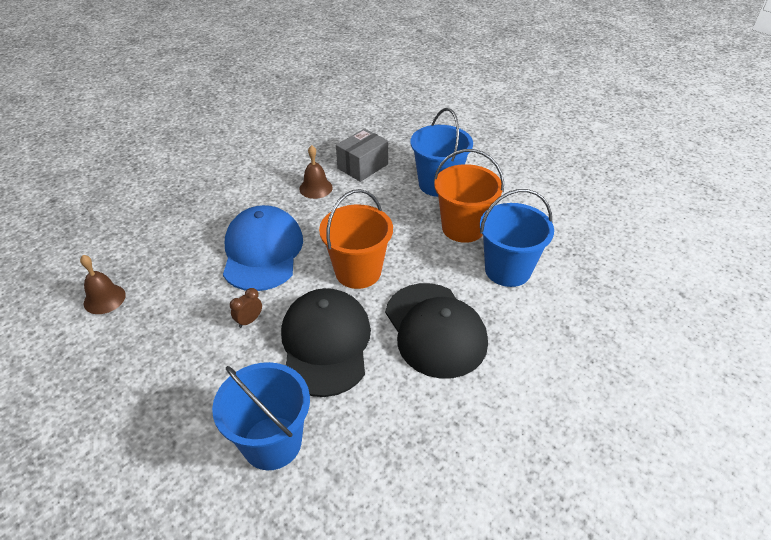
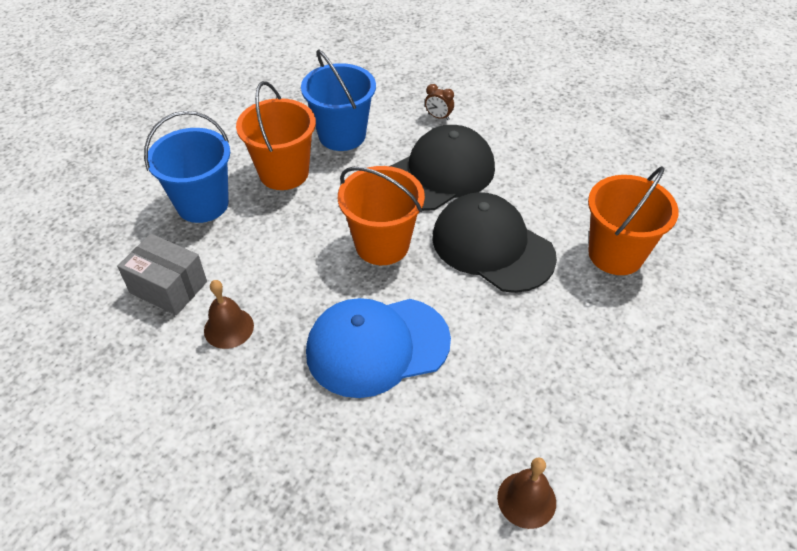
camera: 105 degrees left, 5 degrees up
(249, 321) = (492, 320): brown clock -> brown clock (438, 117)
(272, 443) = (615, 254): blue bucket -> orange bucket
(325, 343) = (492, 246): black cap -> black cap turned 60 degrees clockwise

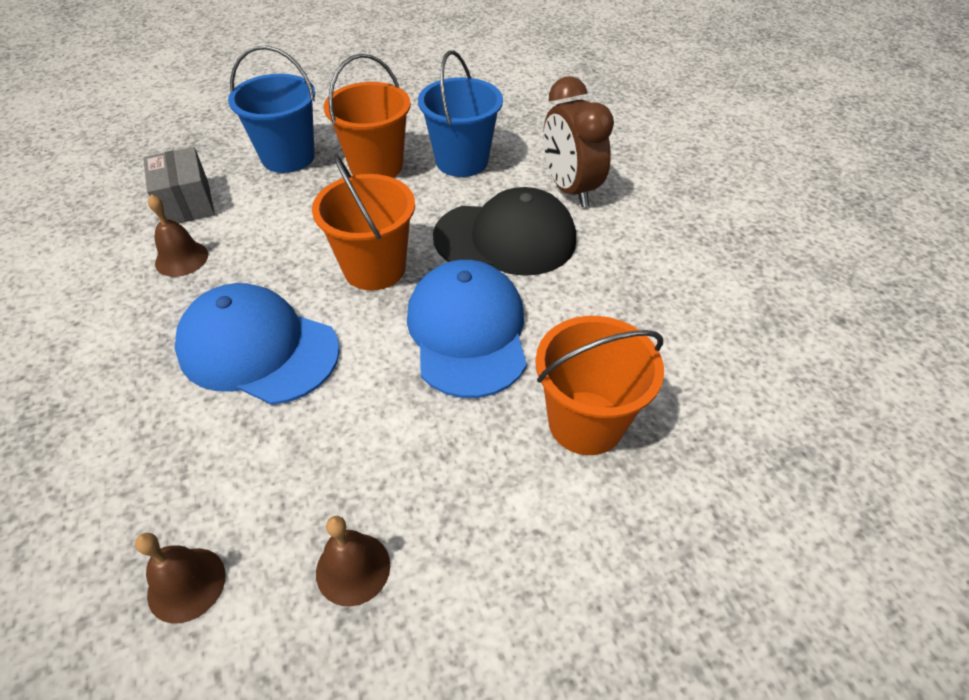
camera: 40 degrees right, 0 degrees up
(438, 117) = (569, 189): brown clock -> brown clock, size x2.44
(492, 246) = (467, 331): black cap -> blue cap
(599, 416) = (353, 568): none -> brown bell

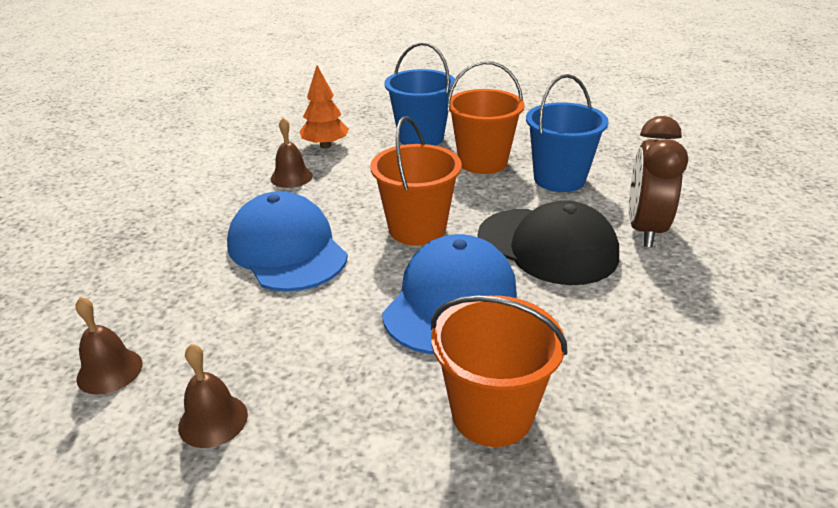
camera: 35 degrees right, 15 degrees down
(186, 203) = (325, 146): grey box -> orange tree

